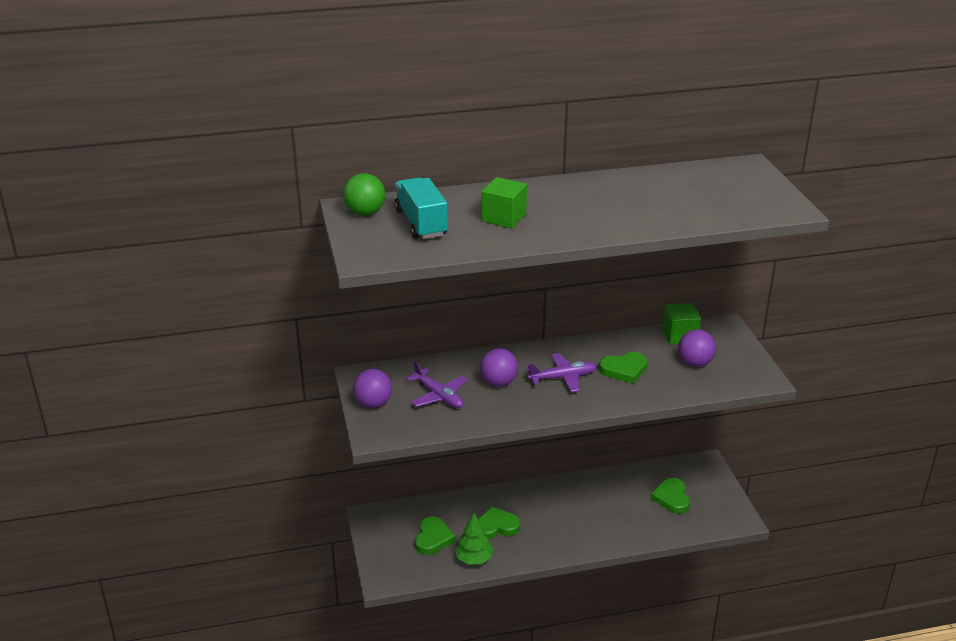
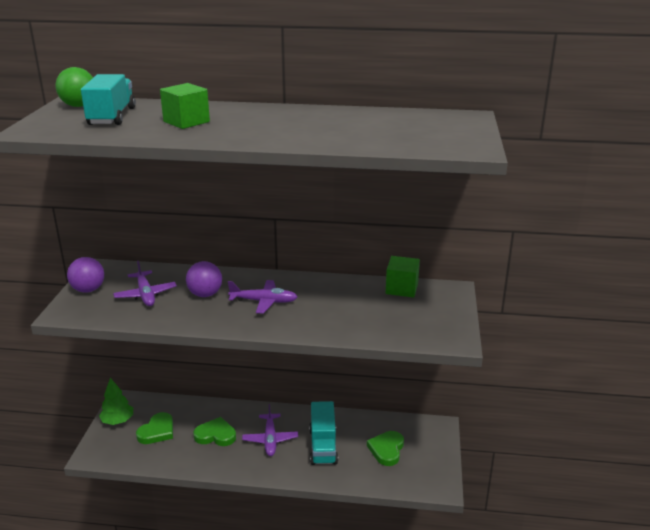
camera: 20 degrees right, 5 degrees down
(474, 559) = (176, 457): green tree -> green tree (118, 421)
(554, 516) = (270, 439): none -> purple plane
(610, 510) = (323, 446): none -> turquoise truck
(624, 369) = (325, 306): green heart -> none
(695, 363) = (397, 313): purple ball -> none

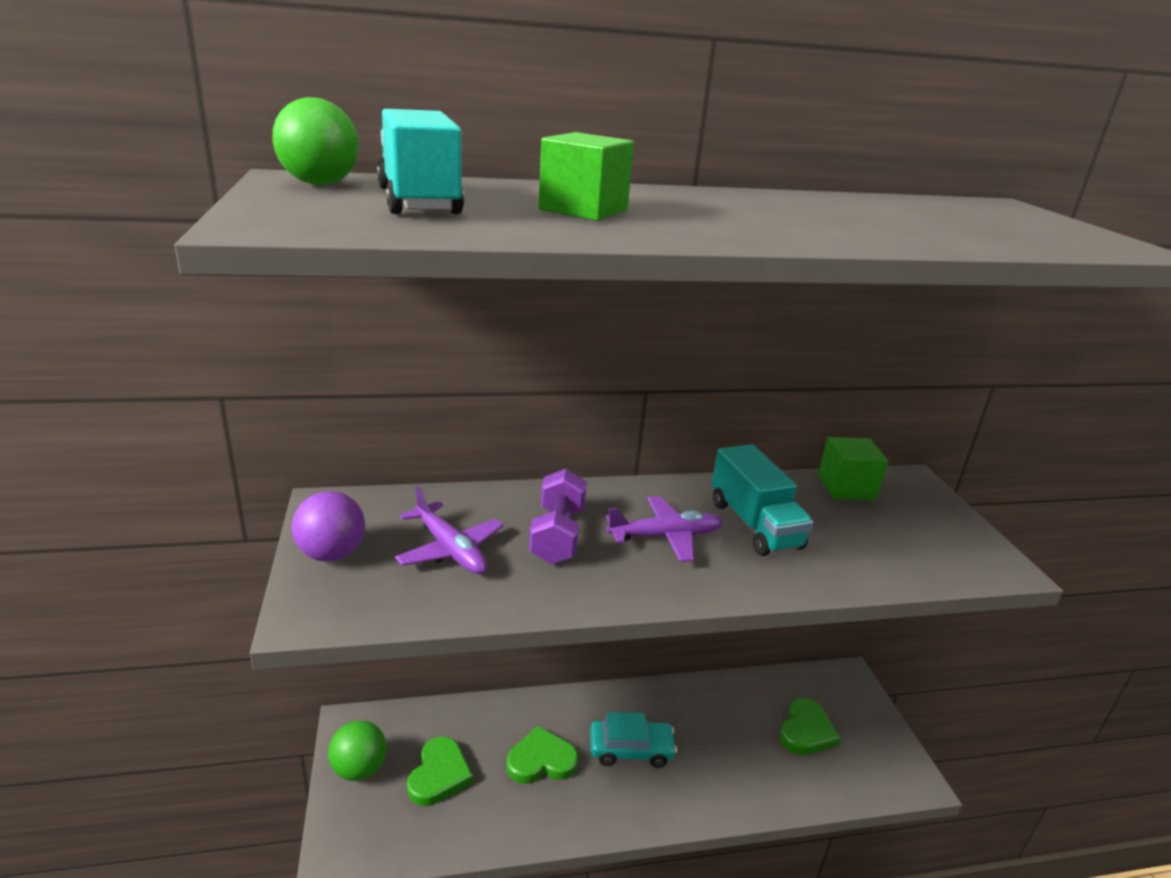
camera: 20 degrees left, 0 degrees up
(118, 421) = (359, 769): green tree -> green ball
(205, 294) = (557, 535): purple ball -> purple dumbbell
(270, 439) = (631, 749): purple plane -> turquoise car
(323, 446) = (715, 744): turquoise truck -> turquoise truck (754, 524)
(386, 450) = (806, 731): green heart -> green heart turned 150 degrees counterclockwise

